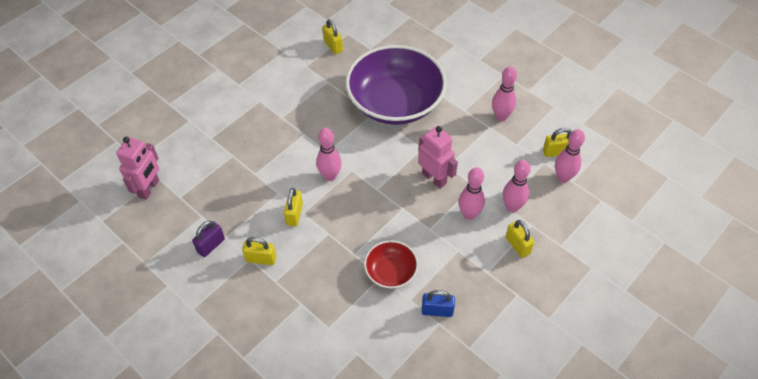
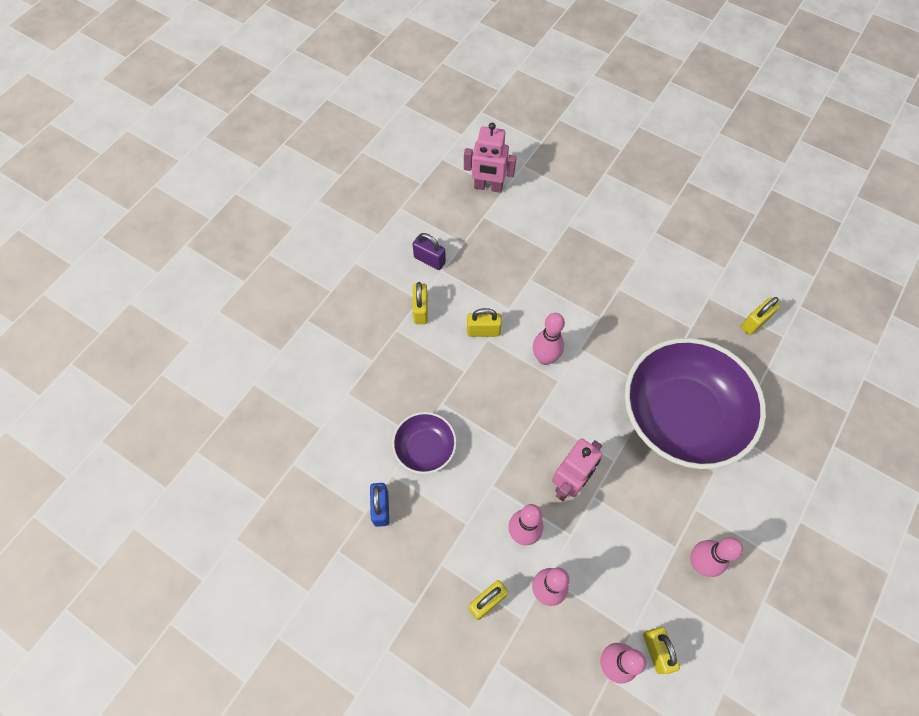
camera: 80 degrees right, 10 degrees up
(391, 272) = (425, 448): red bowl -> purple bowl

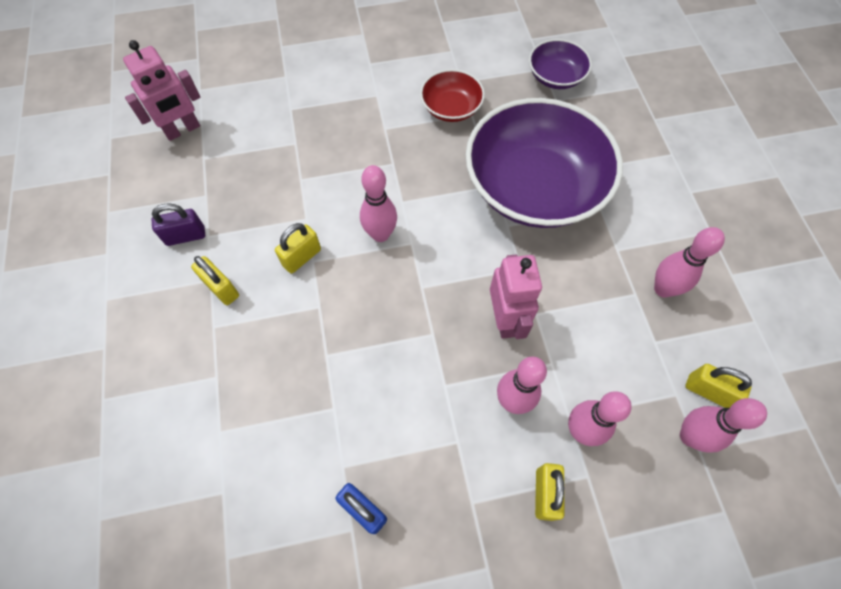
camera: 45 degrees left, 0 degrees up
(425, 448) = (350, 411): purple bowl -> purple bowl (555, 77)
(680, 311) = (451, 108): none -> red bowl
(754, 322) = (513, 74): yellow padlock -> none

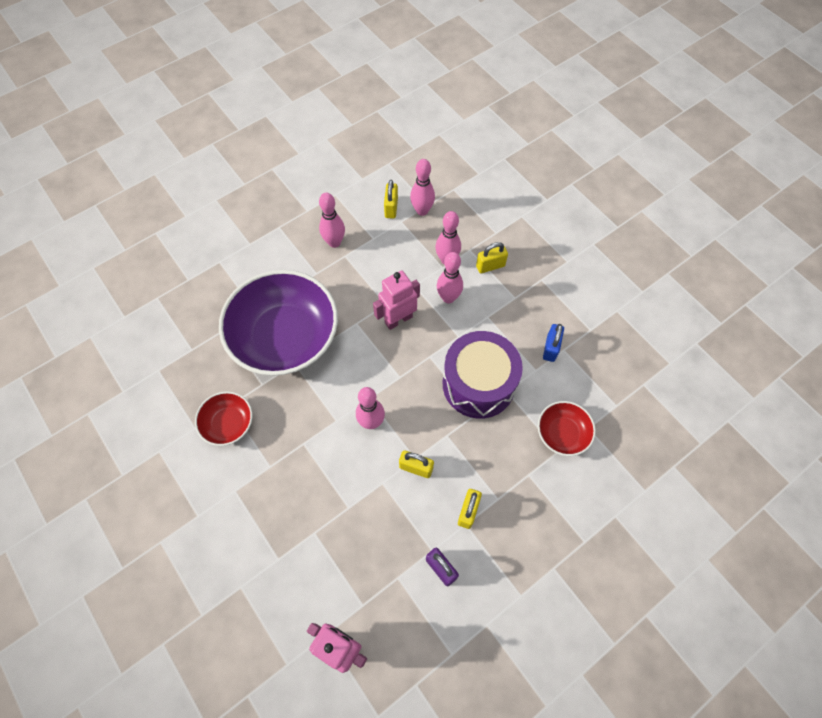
camera: 115 degrees left, 0 degrees up
(237, 451) = (562, 433): none -> red bowl
(363, 377) = (478, 384): none -> purple drum
(555, 77) = (165, 358): purple bowl -> none

